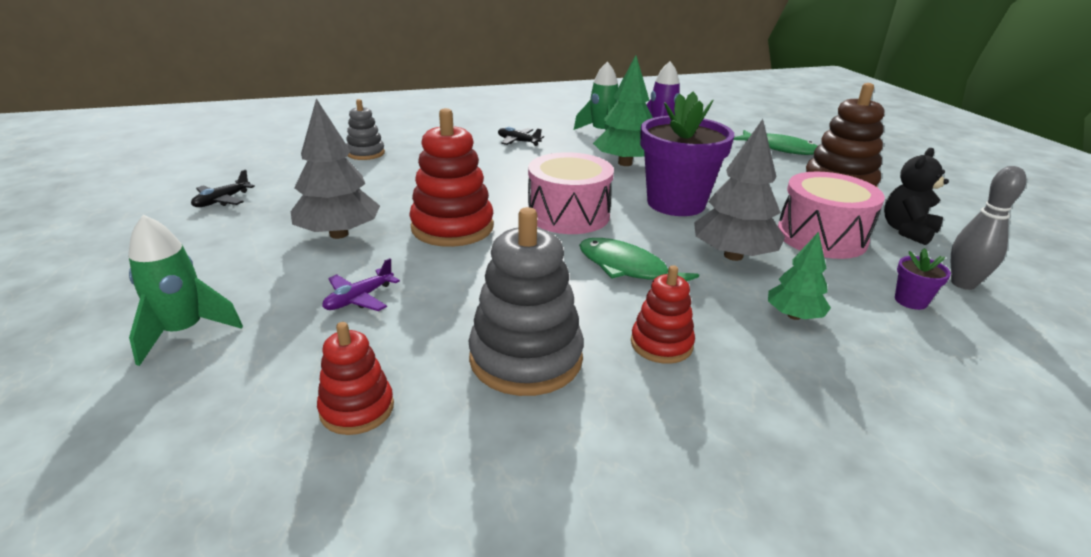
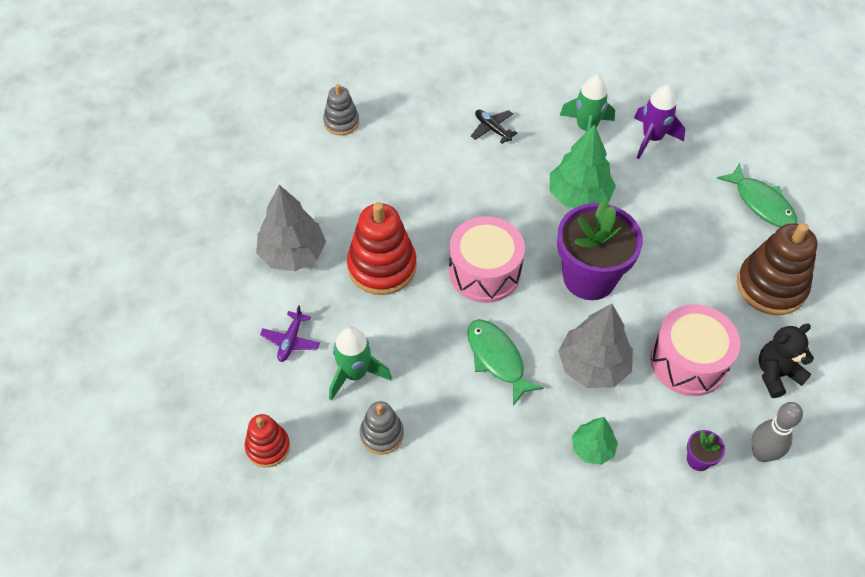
camera: 20 degrees right, 25 degrees up
(184, 332) = (176, 345): green rocket -> green rocket (355, 374)
(222, 200) = (211, 180): black plane -> none
(359, 298) = (291, 341): purple plane -> purple plane turned 45 degrees counterclockwise
(526, 358) = (381, 434): grey stacking toy -> grey stacking toy, size x0.57
(661, 344) = (478, 448): red stacking toy -> none

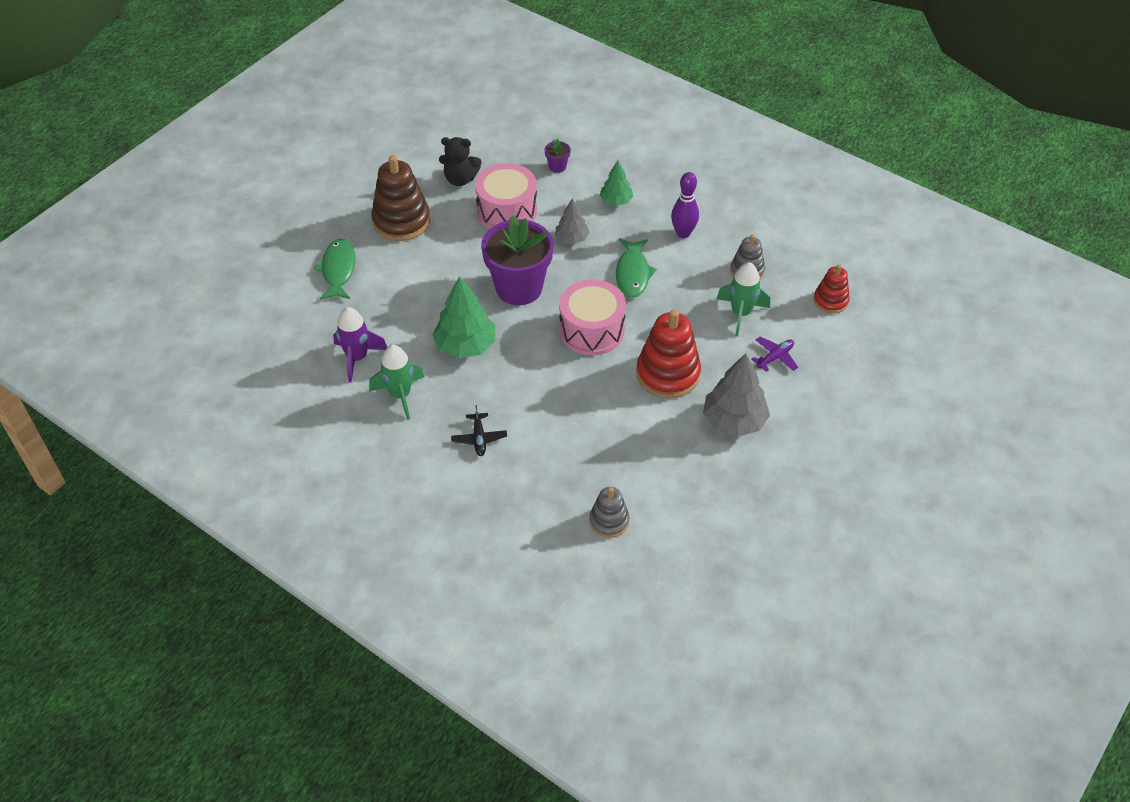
camera: 145 degrees left, 5 degrees down
(485, 446) = (683, 233): none -> purple bowling pin
(593, 366) = (572, 239): grey tree -> grey tree, size x0.59
(761, 453) = (517, 152): grey bowling pin -> none

